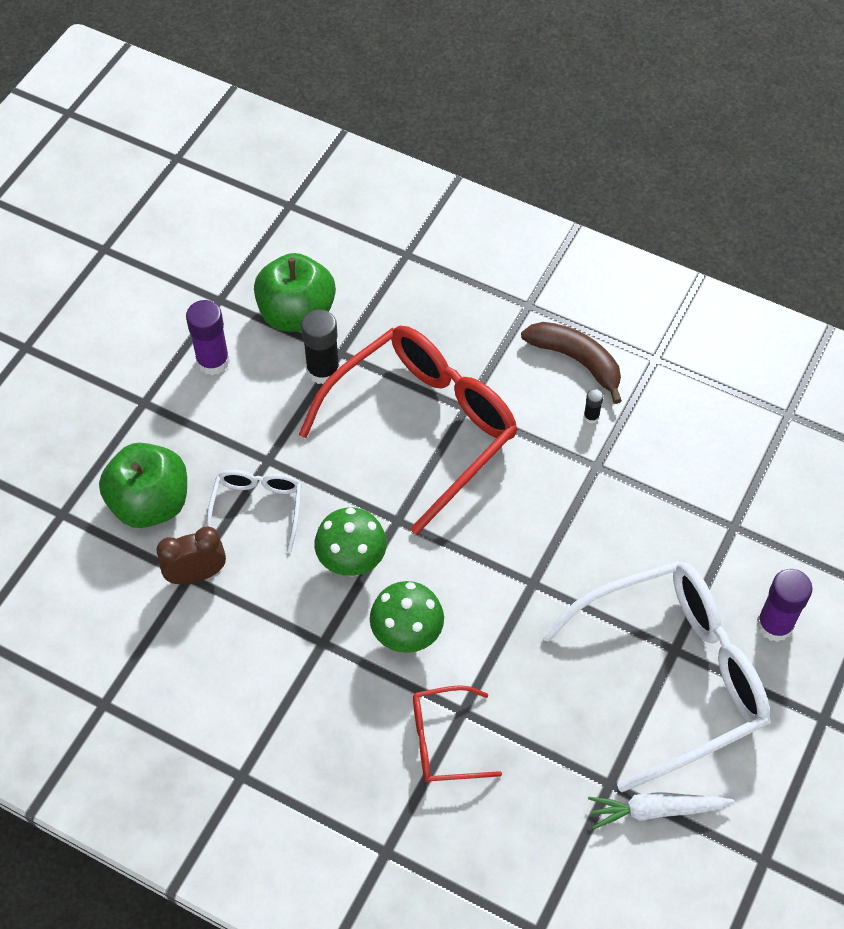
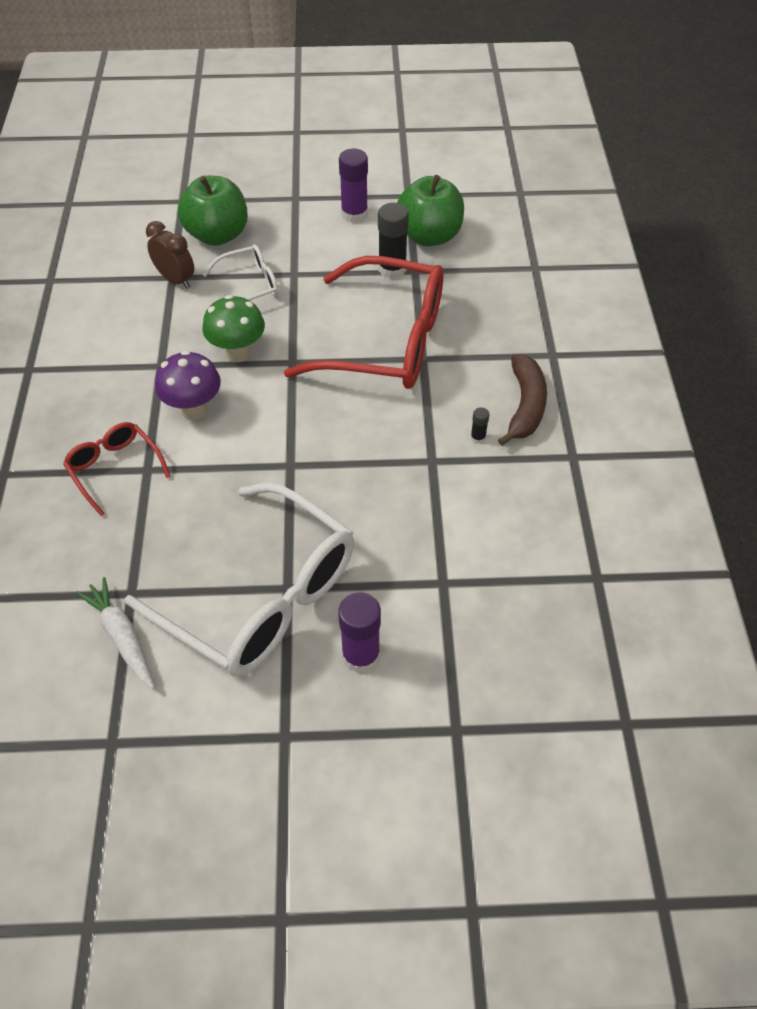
camera: 60 degrees right, 5 degrees down
(407, 636) = (194, 409): green mushroom -> purple mushroom

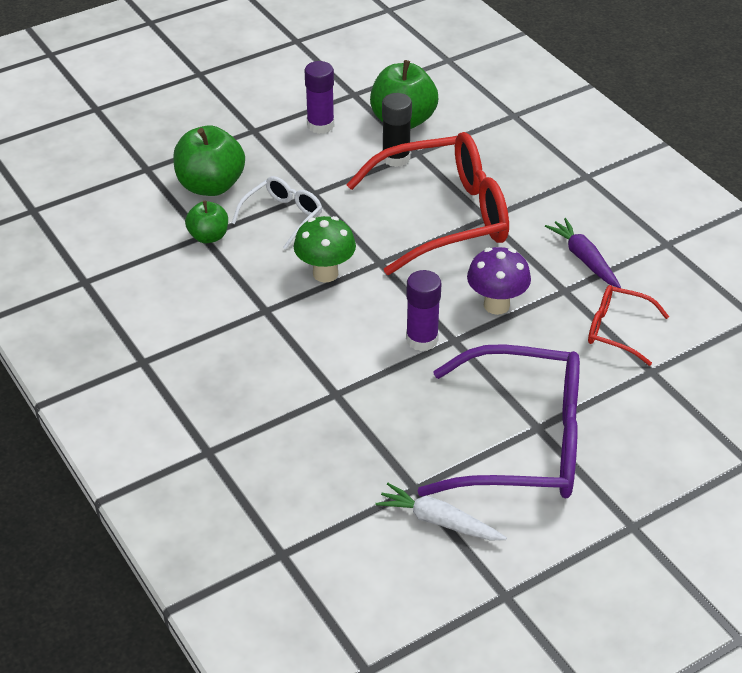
camera: 30 degrees left, 10 degrees down
(114, 468) = (306, 405): red glasses -> red glasses (617, 330)
(175, 280) = (208, 236): brown clock -> green apple
(194, 409) = (330, 332): purple mushroom -> purple mushroom (496, 305)
(261, 597) = (523, 443): white glasses -> purple glasses
(361, 655) = (637, 447): purple glue stick -> purple glue stick (422, 339)
(478, 437) = (584, 259): black glue stick -> purple carrot
(525, 406) = (599, 222): brown banana -> none

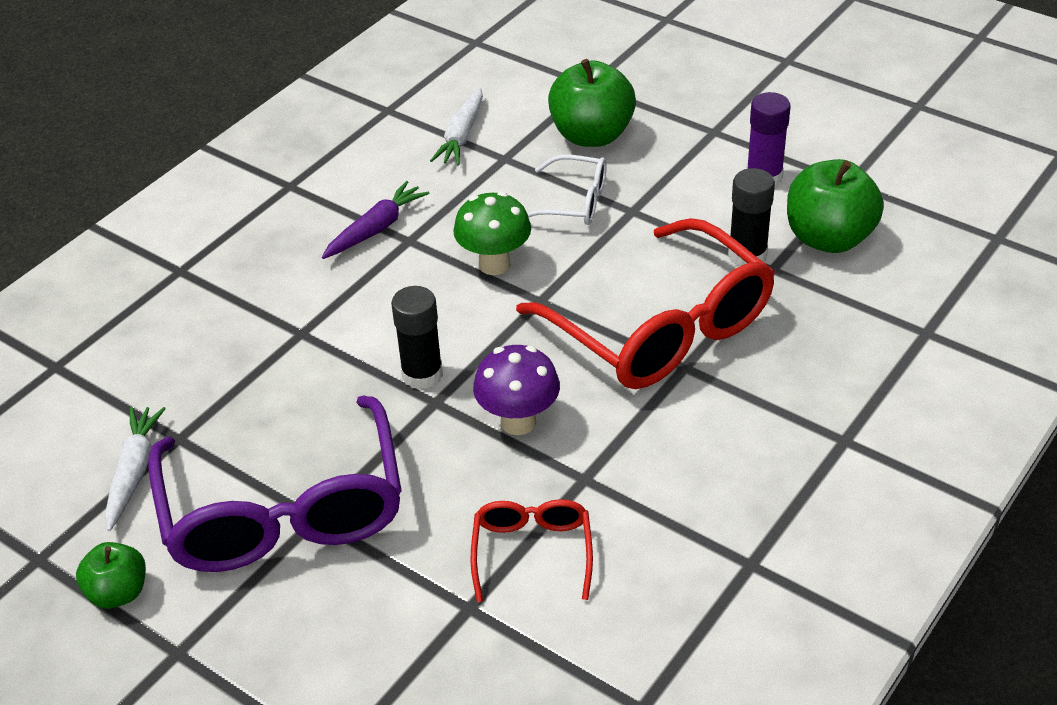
camera: 70 degrees right, 0 degrees up
(155, 250) = (461, 136): none -> white carrot
(208, 236) = (505, 162): green apple -> green apple (118, 593)
(422, 339) = (422, 374): purple glue stick -> black glue stick
(584, 259) = (660, 482): purple carrot -> purple carrot (376, 229)

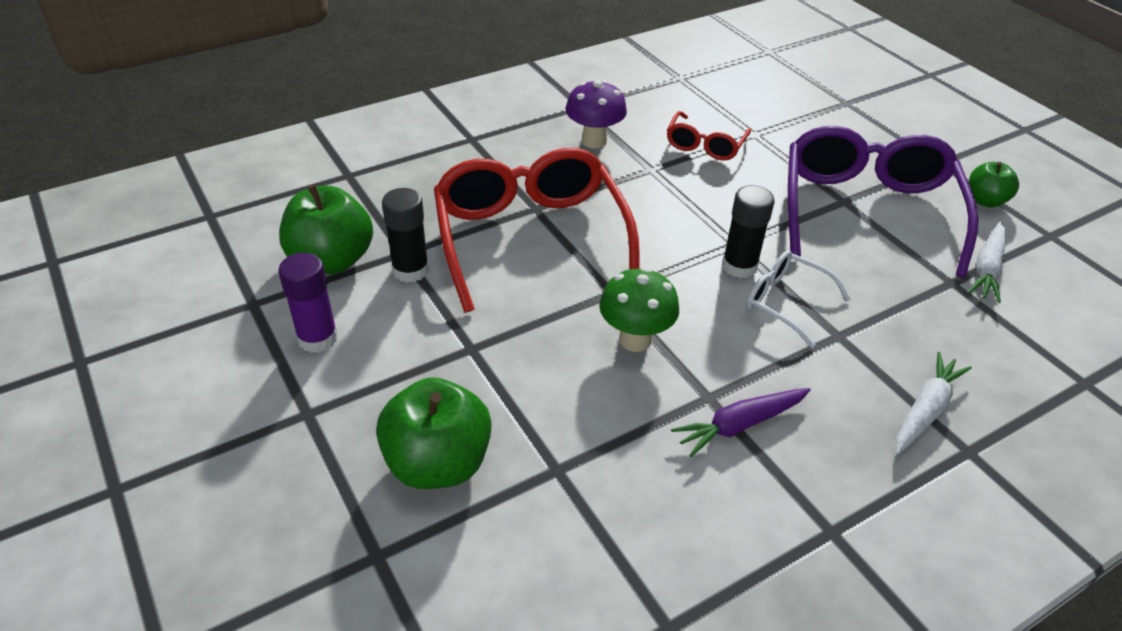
camera: 160 degrees left, 0 degrees up
(461, 136) = (589, 529): white carrot -> white carrot (925, 410)
(518, 422) = (678, 212): purple mushroom -> purple mushroom (594, 141)
(574, 202) = (519, 379): white glasses -> white glasses (785, 302)

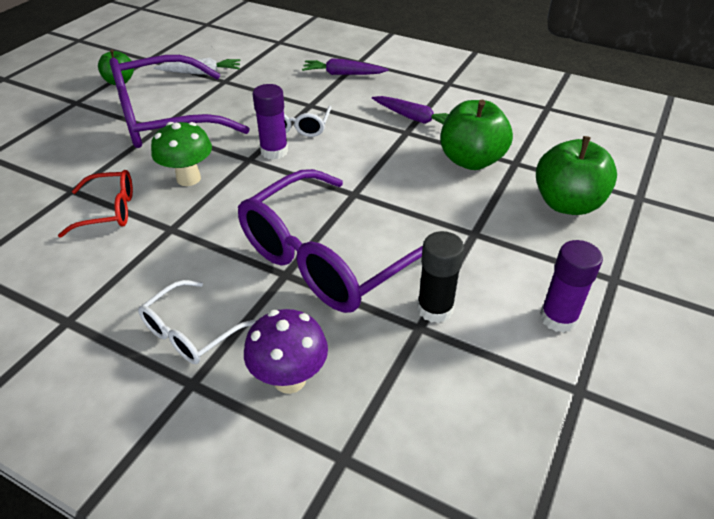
camera: 120 degrees left, 0 degrees up
(332, 260) = (477, 371): green apple -> green apple (471, 160)
(517, 149) = (190, 332): none -> white glasses
(530, 237) = (328, 258): red glasses -> purple glasses
(594, 141) = (141, 282): purple mushroom -> purple mushroom (289, 379)
(635, 340) = (389, 169): green mushroom -> green mushroom (188, 178)
(739, 266) = (274, 151): black glue stick -> purple glue stick
(925, 410) = (343, 74): white carrot -> purple carrot

